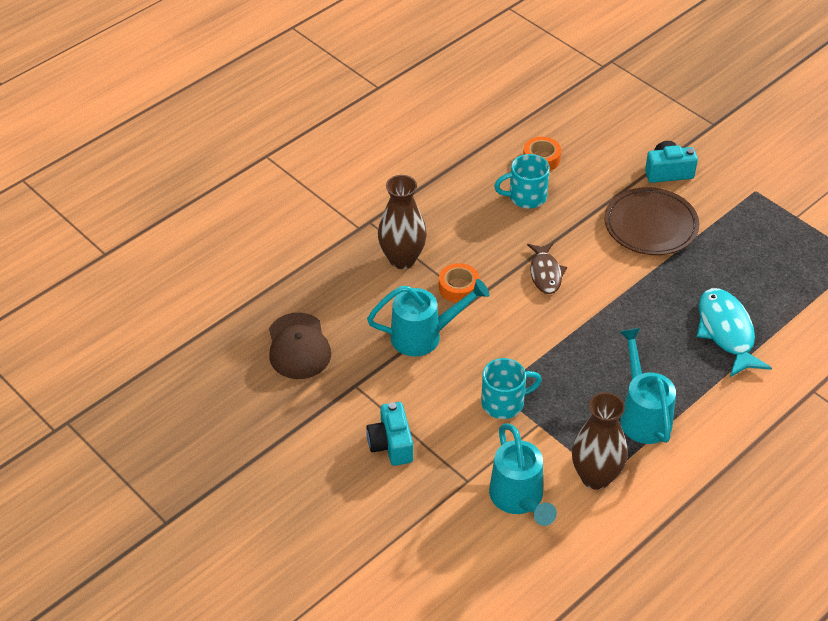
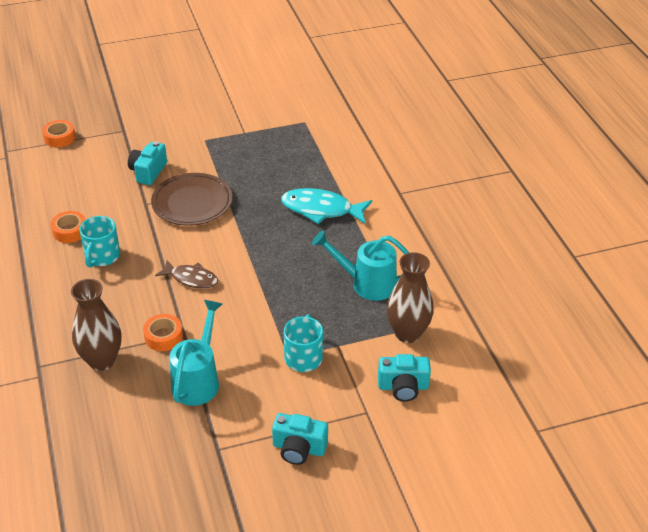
camera: 65 degrees left, 5 degrees down
(298, 346) = (143, 475): brown cap -> none
(519, 499) = (403, 387): turquoise watering can -> turquoise camera
(661, 86) = (59, 138): none -> orange tape

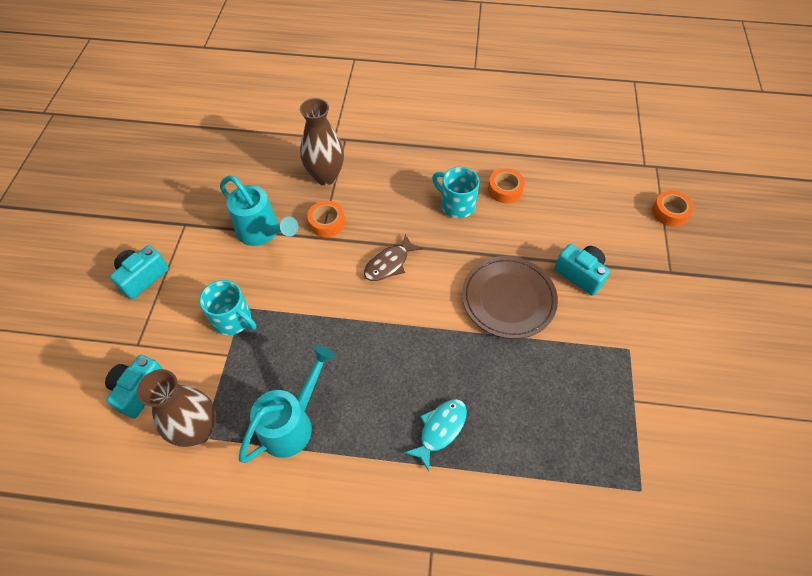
camera: 115 degrees right, 15 degrees up
(321, 209) = (440, 429): turquoise fish -> turquoise fish, size x0.65

